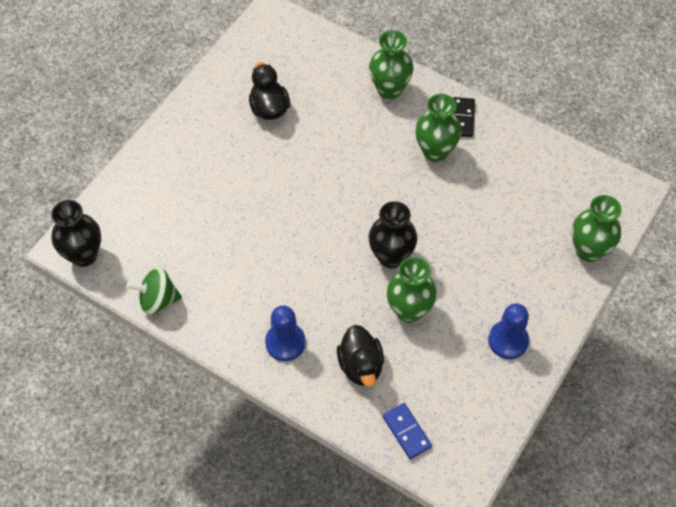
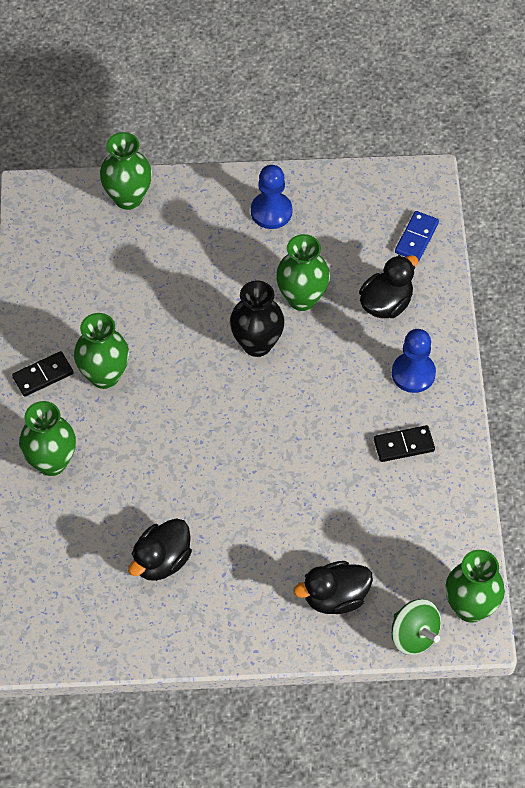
camera: 125 degrees left, 0 degrees up
(84, 255) = (470, 607): black vase -> green vase
(158, 300) = (460, 505): green spinning top -> green spinning top (414, 636)
(161, 184) = (335, 597): none -> black duck
(233, 296) = (404, 445): none -> black domino

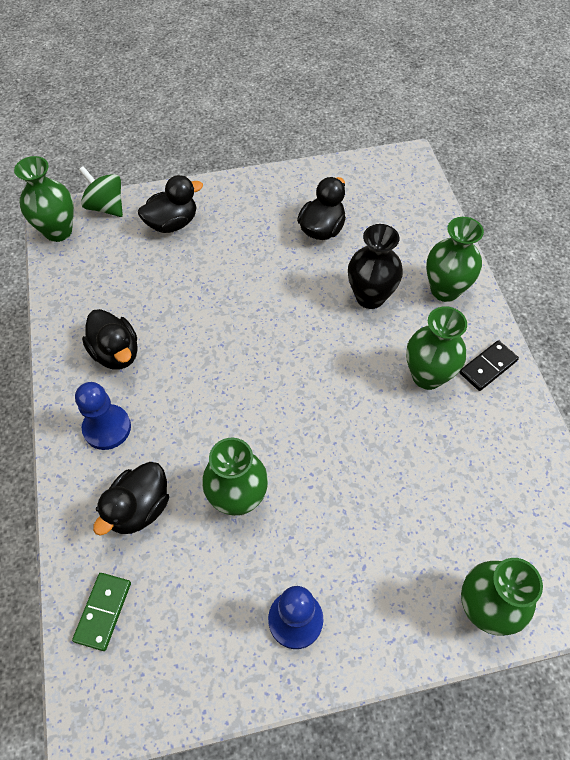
camera: 170 degrees right, 0 degrees up
(257, 344) = (279, 435): black vase -> black vase (370, 297)
(404, 445) = (116, 353): black domino -> black duck
(416, 238) = (103, 611): blue domino -> green domino

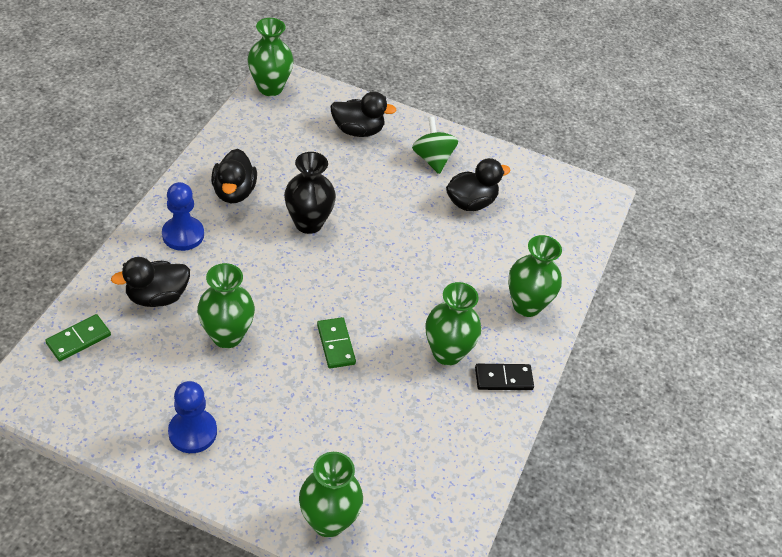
camera: 30 degrees right, 10 degrees down
(106, 207) = (320, 91): green spinning top -> green spinning top (432, 159)
(336, 435) = (335, 344): none -> green domino
(370, 297) = (459, 272): black vase -> black vase (308, 223)

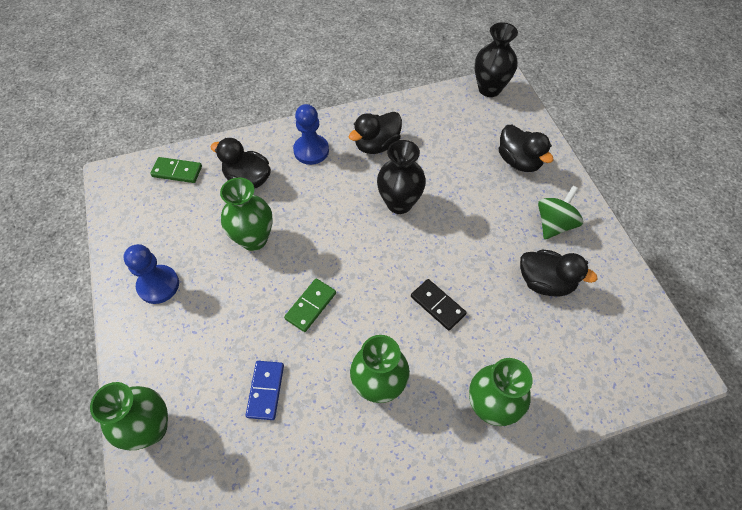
camera: 55 degrees right, 10 degrees up
(270, 88) = (489, 89): green vase -> black vase
(377, 423) = (265, 390): none -> blue domino
(503, 379) = (396, 449): black domino -> black domino (437, 305)

